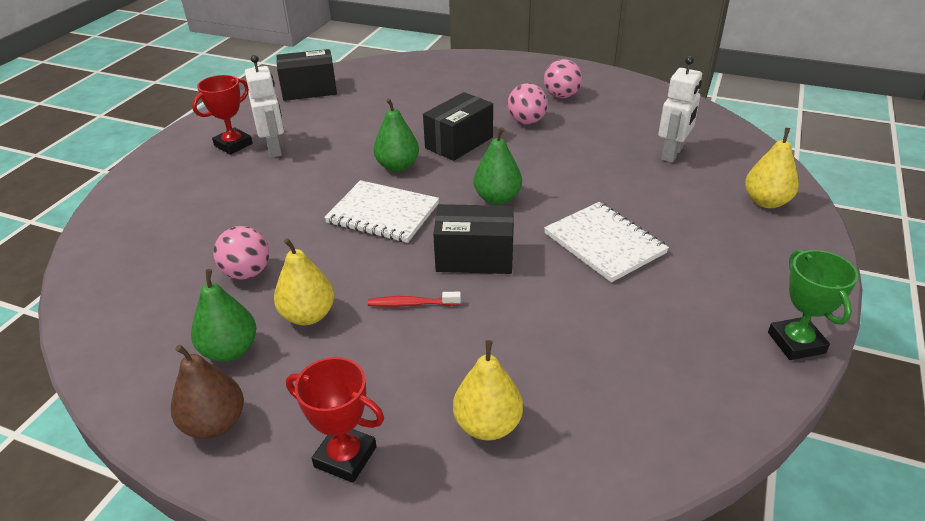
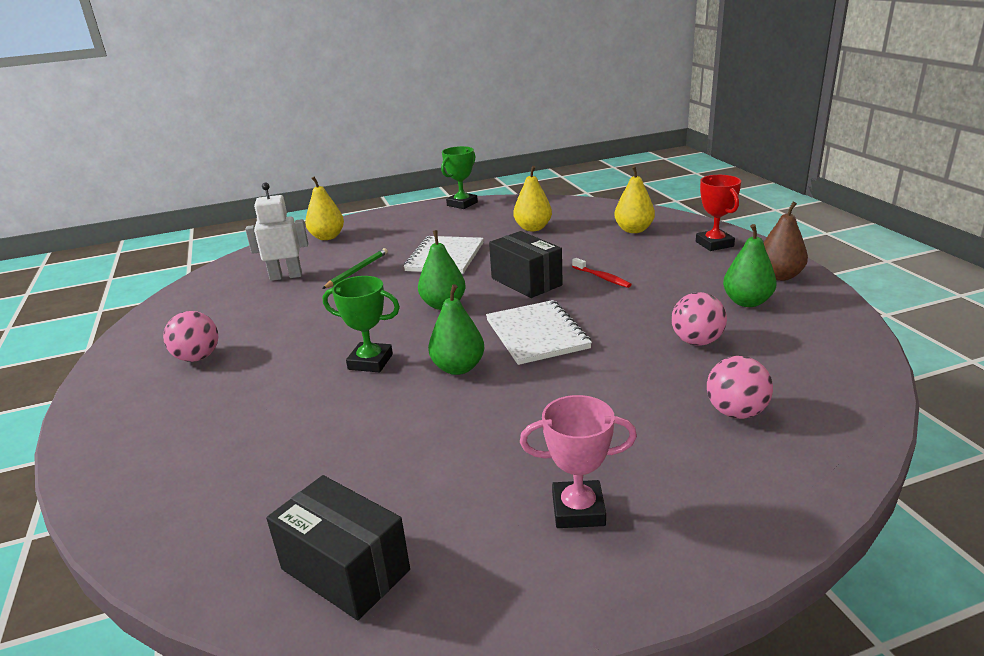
camera: 130 degrees left, 10 degrees down
(233, 145) = (578, 510): red trophy -> pink trophy
(274, 149) = (537, 466): white robot -> none
(308, 315) = (675, 298): yellow pear -> yellow pear (533, 228)
(459, 142) = (370, 362): black box -> green trophy
(526, 122) = (284, 350): pink ball -> pink ball (736, 412)
(637, 187) = (357, 270): none -> green pencil

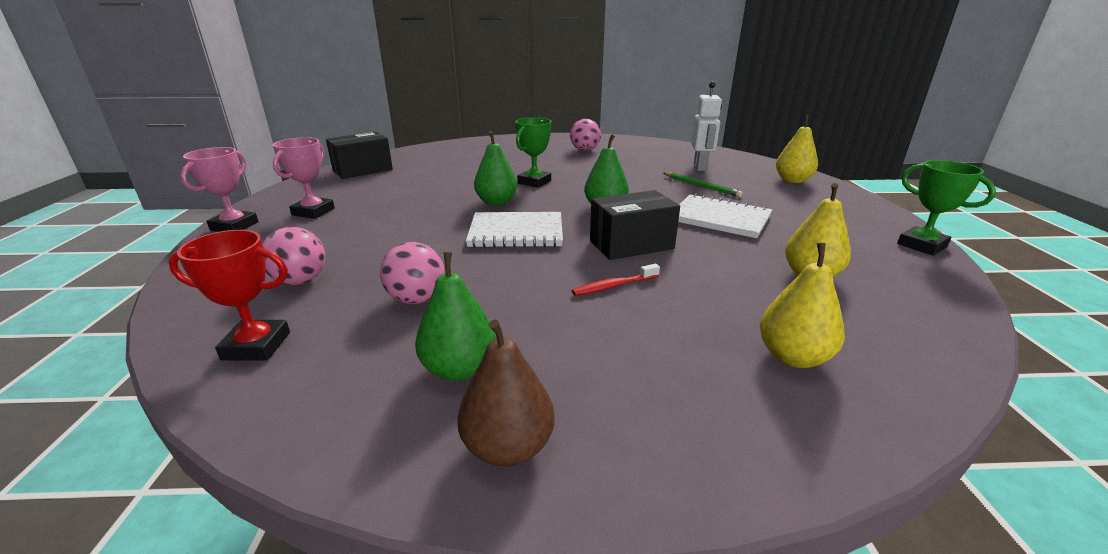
camera: 105 degrees right, 0 degrees up
(683, 566) = (234, 226): none -> pink trophy
(714, 244) = (695, 429): red trophy -> red trophy (256, 346)

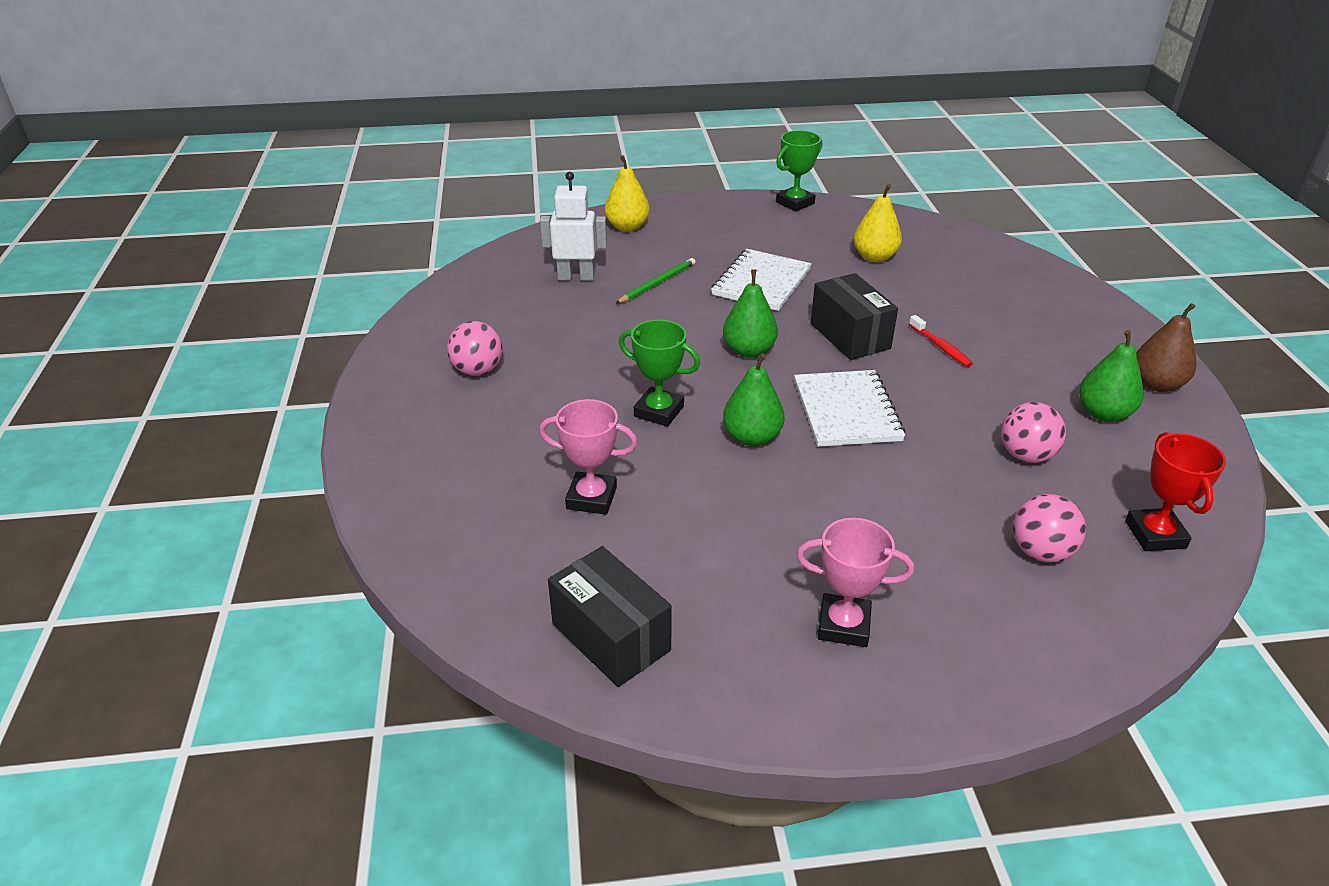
camera: 95 degrees left, 10 degrees up
(234, 226) = (932, 703): pink trophy -> pink trophy (591, 498)
(793, 357) = (998, 282): yellow pear -> none

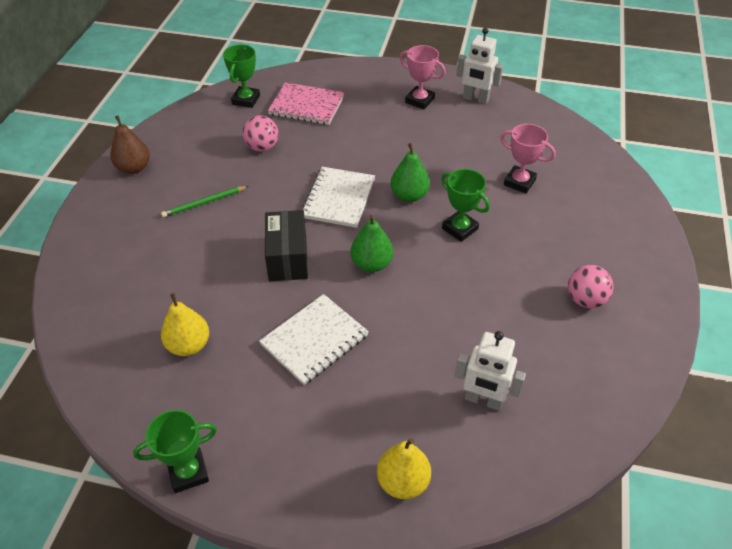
camera: 160 degrees left, 10 degrees up
(611, 637) = (525, 119): black box -> none
(657, 283) = (409, 366): green pencil -> green pencil (204, 203)
(732, 663) = (475, 99): none -> white robot
(941, 347) = (233, 230): red toothbrush -> none
(1040, 552) = (306, 105): pink ball -> pink notebook
(1103, 413) = (190, 159): green pear -> none
(1155, 534) = (246, 100): red trophy -> green trophy

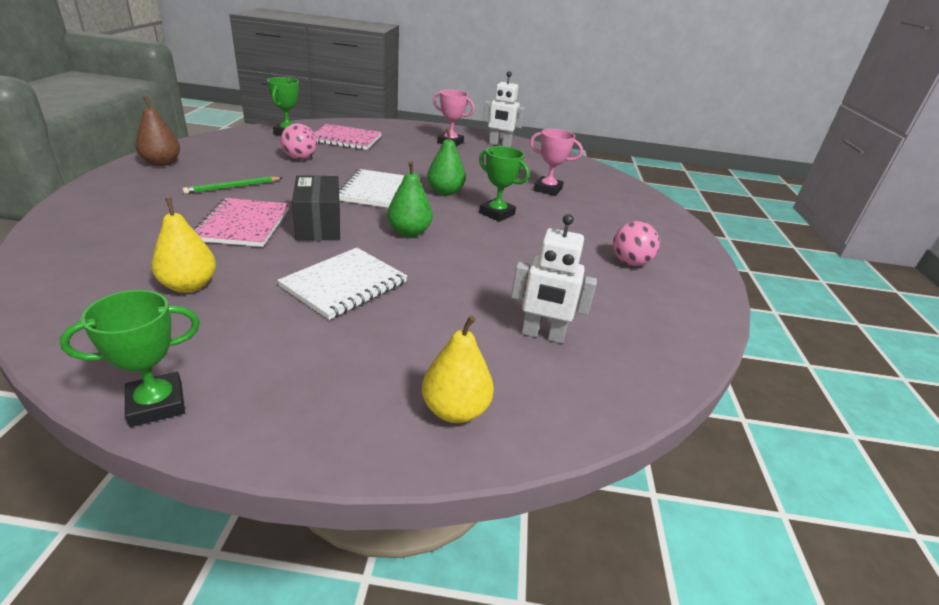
camera: 10 degrees left, 15 degrees down
(221, 260) = (243, 224): none -> pink notebook

